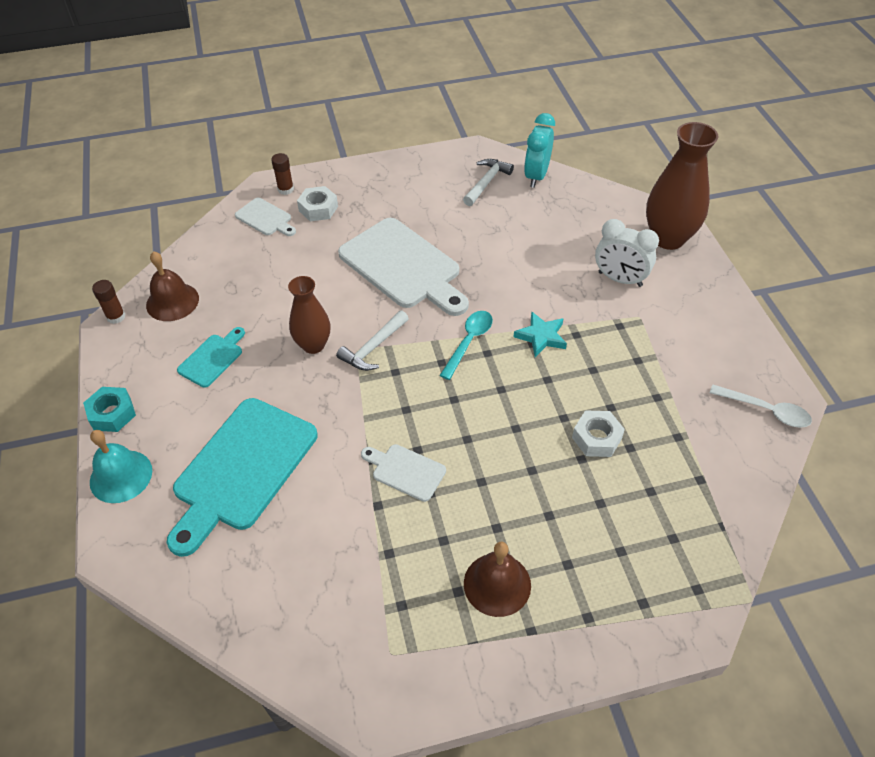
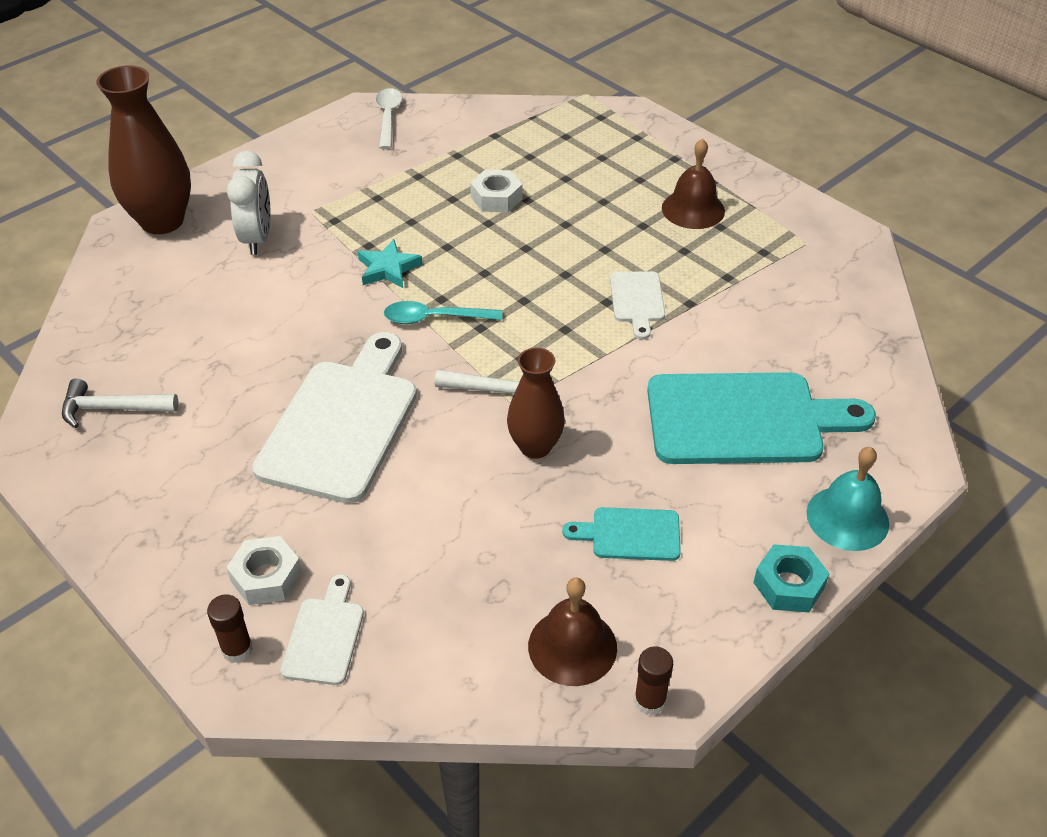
camera: 120 degrees left, 5 degrees down
(536, 176) = (76, 363): turquoise clock -> none

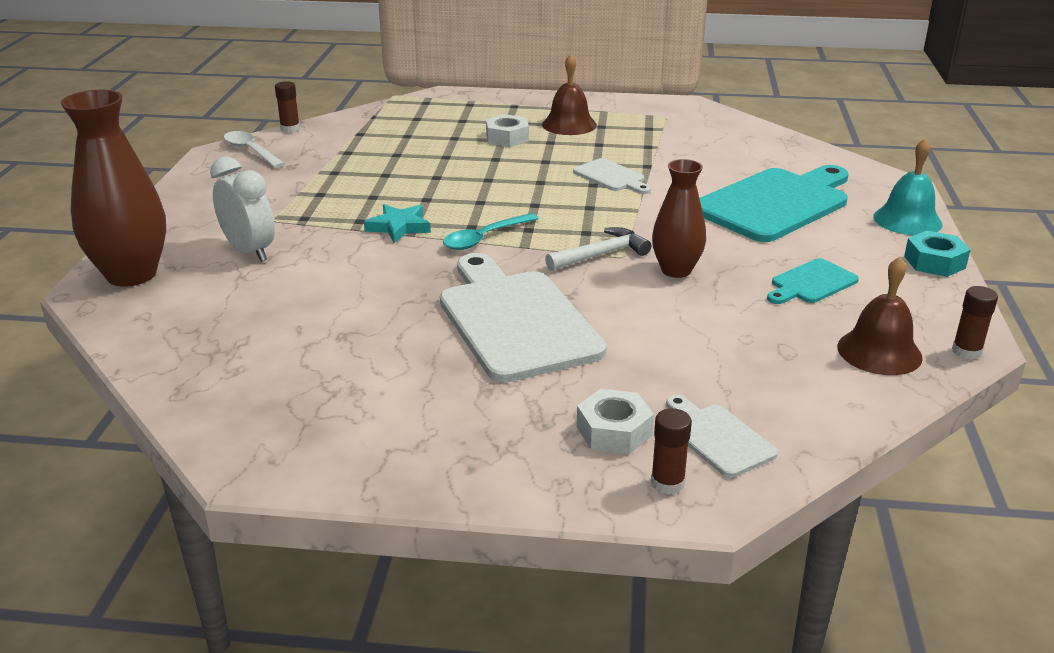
camera: 40 degrees left, 15 degrees down
(113, 408) = (290, 403): white hammer -> none
(449, 102) = (290, 129): none -> brown glue stick
(496, 198) = (419, 163): white nut -> white nut (507, 138)

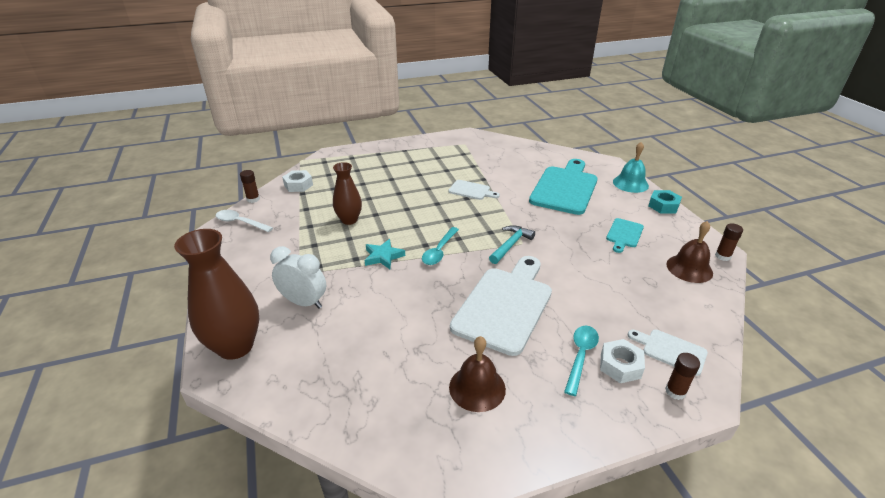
camera: 25 degrees left, 5 degrees up
(507, 138) = (393, 177): white nut -> white nut (298, 185)
(515, 320) = (505, 305): white cutting board -> white cutting board turned 75 degrees clockwise
(564, 404) = (580, 356): none -> turquoise spoon
(569, 124) = (419, 160): brown bell -> brown bell (477, 388)
(601, 255) = (510, 245): white hammer -> turquoise hammer
(676, 270) = (556, 245): brown vase -> brown vase (349, 220)

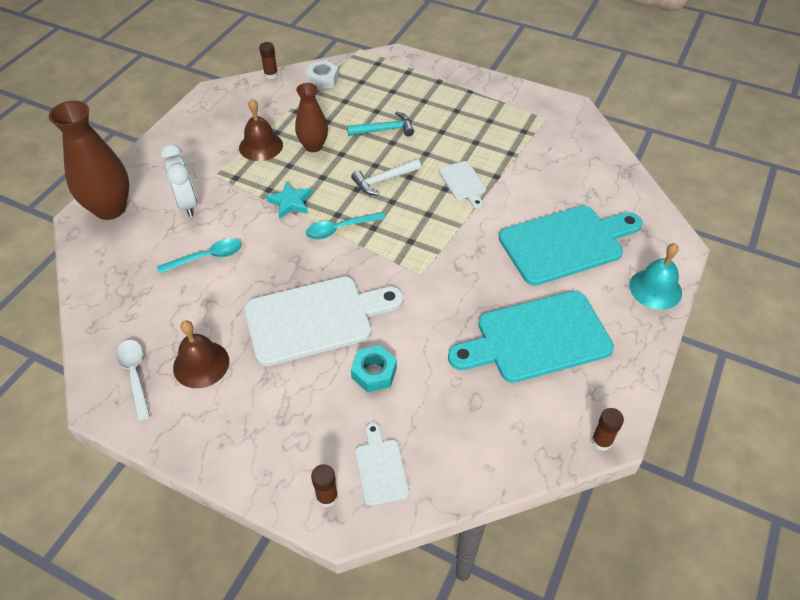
camera: 45 degrees right, 15 degrees up
(240, 222) = (234, 95): white spoon -> white spoon (135, 375)
(424, 213) = (384, 180): none -> white hammer
(510, 245) = (407, 267): turquoise hammer -> turquoise hammer (384, 130)
(580, 356) = (304, 407): turquoise spoon -> turquoise spoon (207, 257)
(620, 365) = (320, 441): white nut -> none
(624, 234) = (536, 338): turquoise cutting board -> turquoise cutting board, size x2.08
(663, 206) = (643, 341): turquoise nut -> turquoise nut (374, 373)
(689, 268) = (539, 422): brown bell -> brown bell (261, 146)

